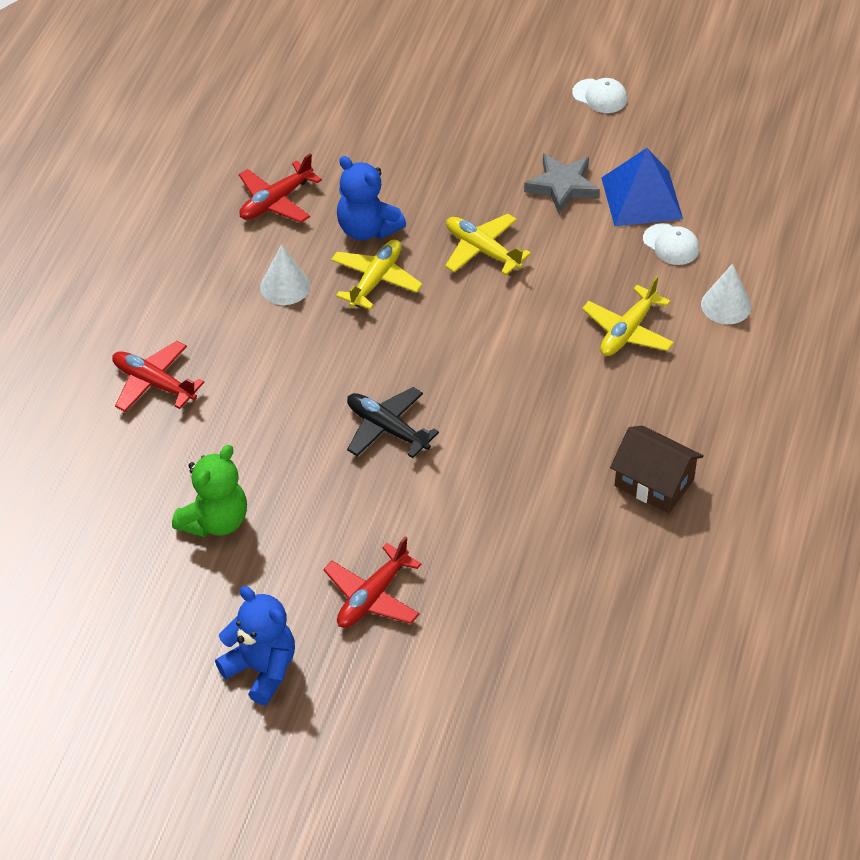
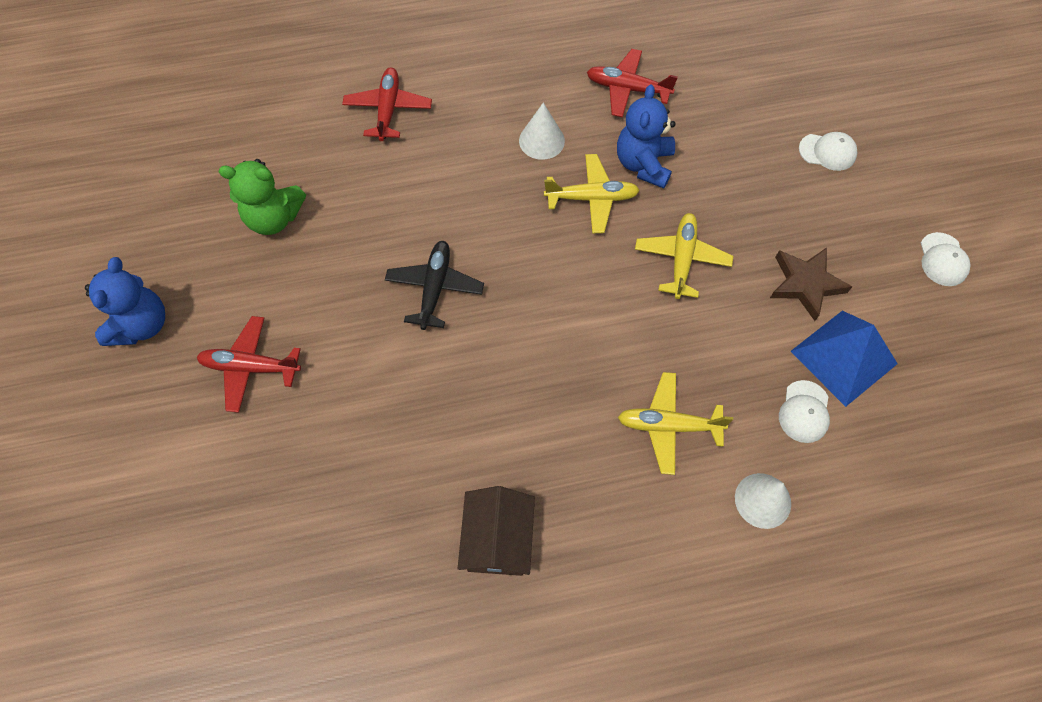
camera: 60 degrees right, 15 degrees up
(448, 108) = (827, 152): none -> white cap
(562, 186) = (805, 284): grey star -> brown star

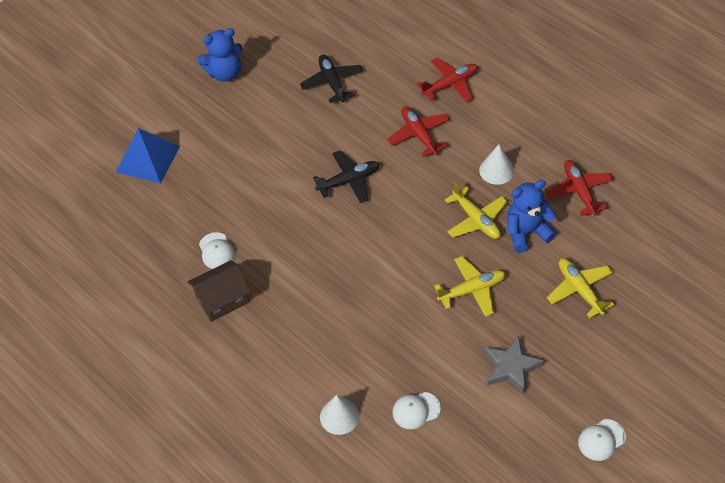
camera: 60 degrees right, 10 degrees down
(250, 367) = (237, 132): red plane -> red plane (419, 134)
(274, 218) = (332, 82): green teddy bear -> black plane
(668, 426) = (351, 343): yellow plane -> yellow plane (580, 290)
(805, 284) = (511, 367): brown star -> grey star
(827, 152) = (632, 329): white cap -> white cap (216, 251)
(844, 357) = (473, 414): blue pyramid -> blue pyramid (148, 159)

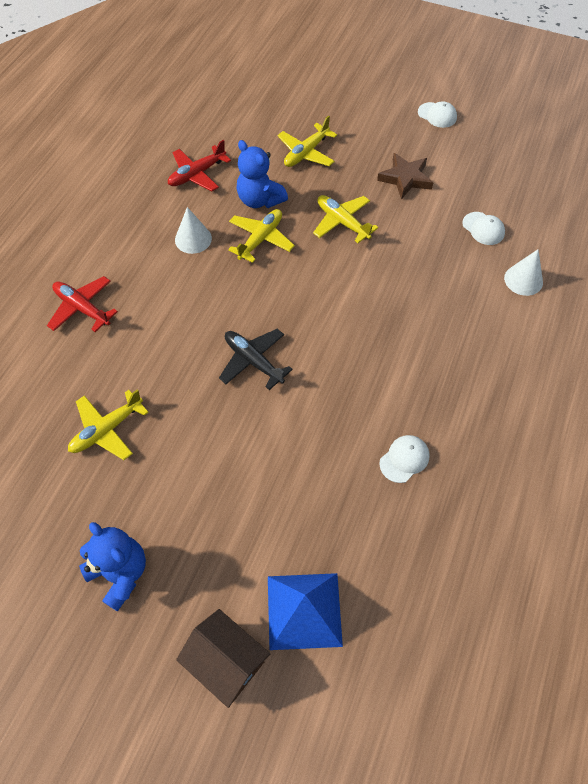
camera: 115 degrees left, 5 degrees up
(222, 299) = (460, 427): brown house -> brown house (226, 661)
(332, 82) = (107, 430): black plane -> yellow plane
(419, 134) = (165, 316): red plane -> none
(511, 367) = (405, 178): grey star -> brown star

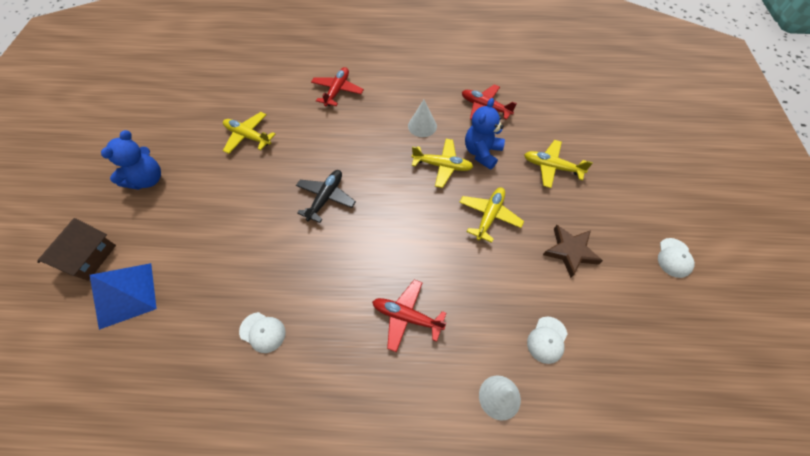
camera: 70 degrees right, 0 degrees up
(429, 325) = (407, 317): none -> red plane

